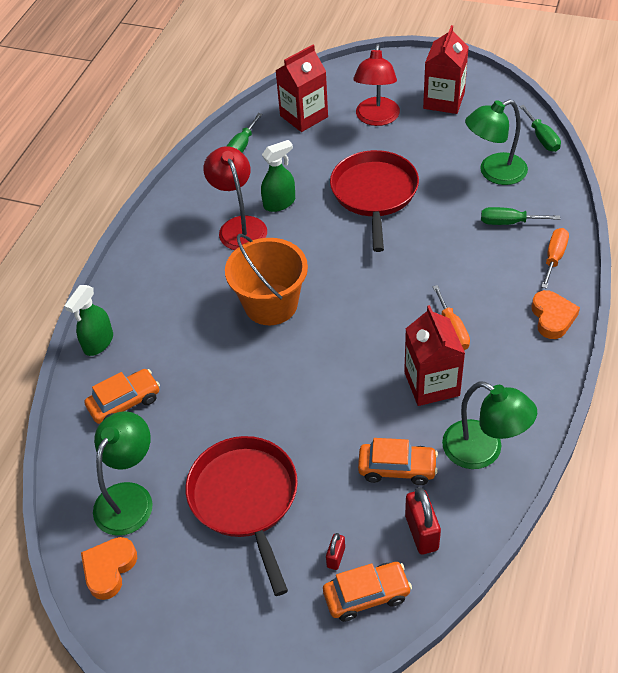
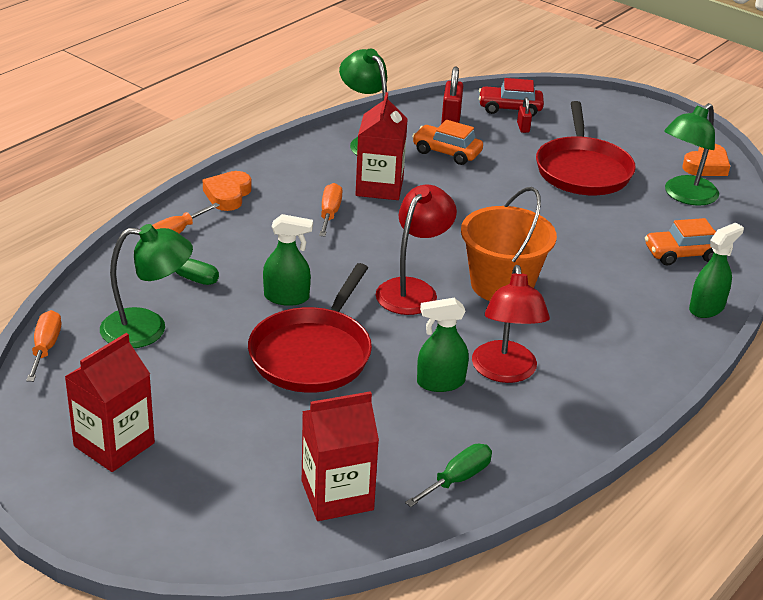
camera: 165 degrees left, 15 degrees down
(336, 557) = (523, 127): red padlock -> red padlock turned 45 degrees counterclockwise
(366, 595) = (510, 108): orange car -> red car
(376, 118) = (232, 452): red lamp -> red lamp (413, 290)
(424, 231) = (287, 297): none -> green spray bottle
(542, 138) = (45, 348): green screwdriver -> orange screwdriver

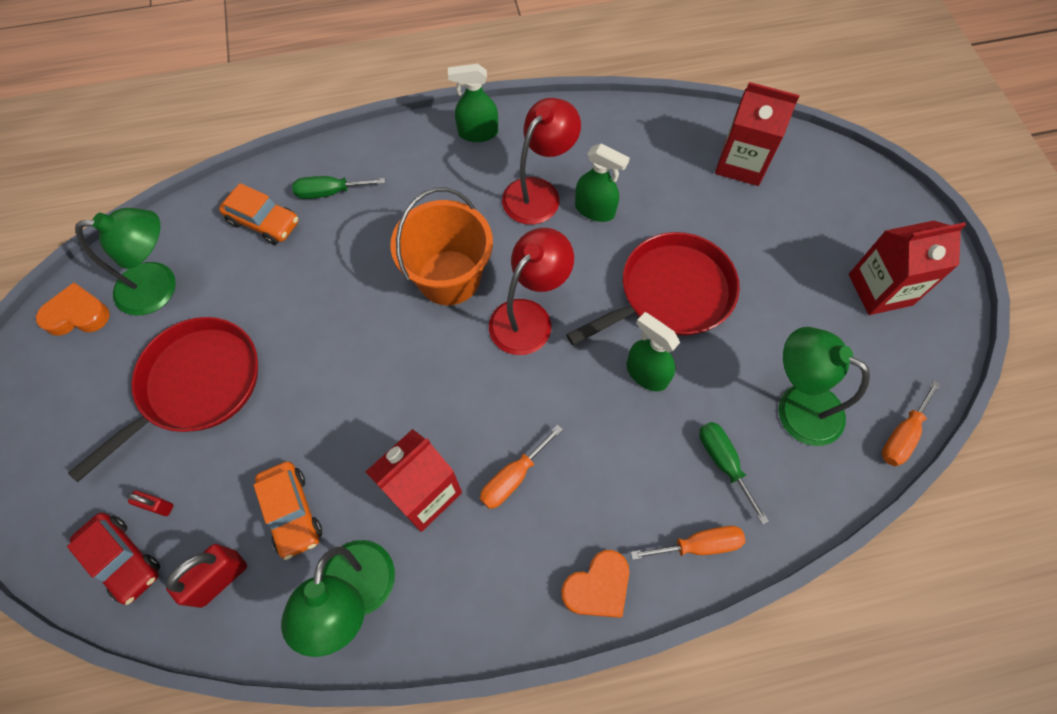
camera: 140 degrees left, 30 degrees up
(413, 290) = (528, 317): red lamp -> red lamp turned 150 degrees clockwise
(457, 479) = (653, 133): green screwdriver -> green screwdriver (330, 192)
(523, 127) = (158, 506): red padlock -> red padlock turned 75 degrees clockwise
(706, 308) = (323, 161): green spray bottle -> green spray bottle (477, 133)

